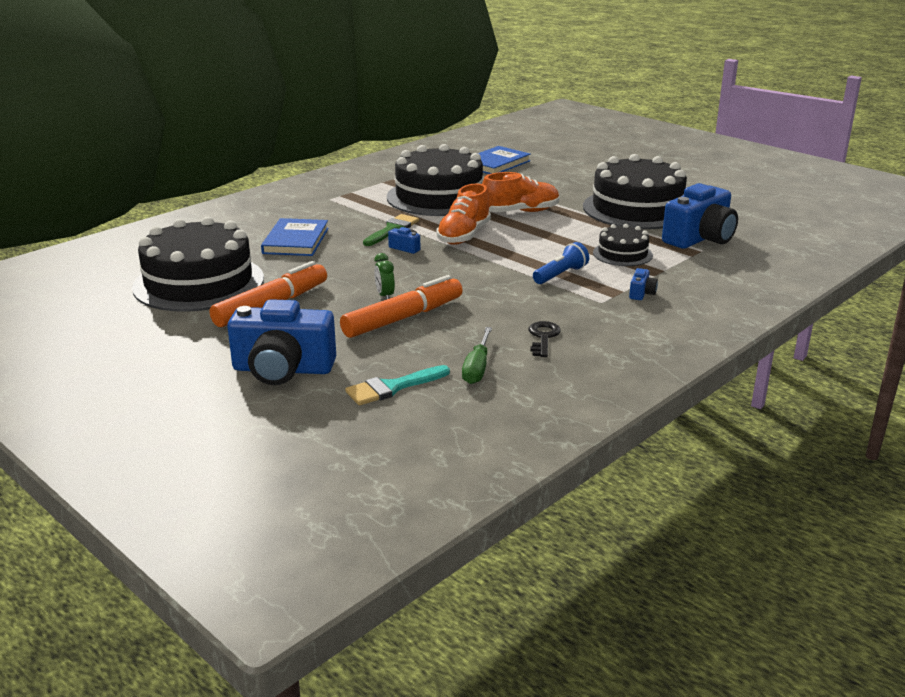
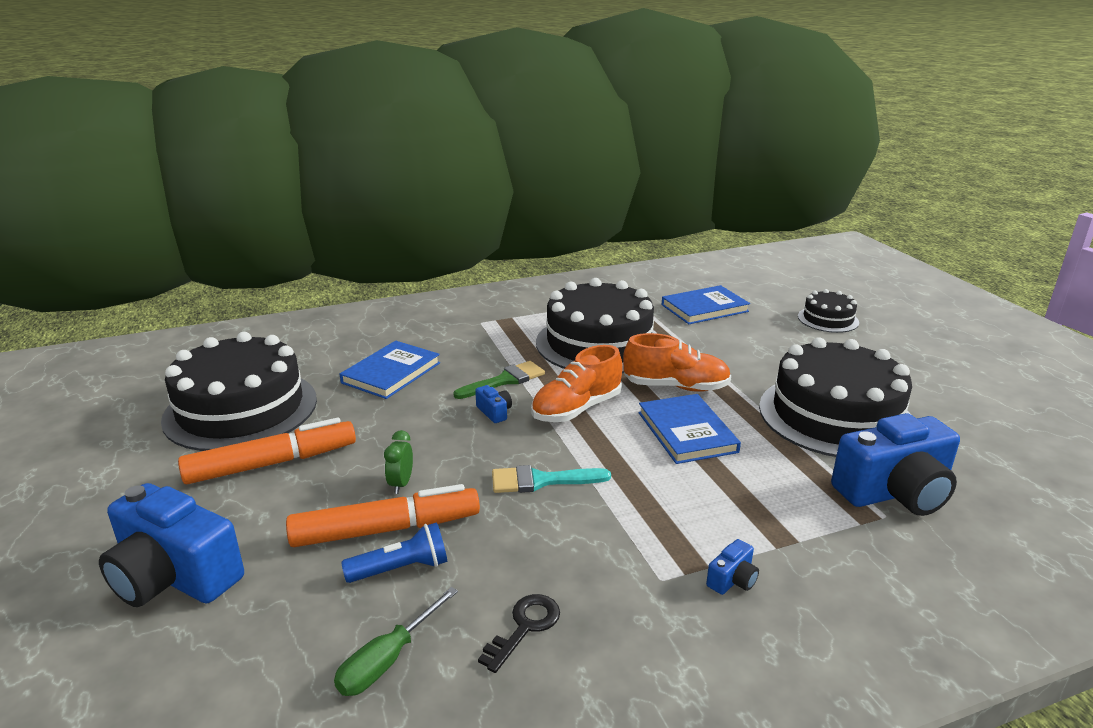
camera: 25 degrees right, 0 degrees up
(392, 387) = (253, 660): turquoise brush -> turquoise brush (541, 481)
(551, 234) = (687, 432): none -> blue book
(560, 275) = (643, 509): blue flashlight -> blue flashlight (401, 568)
(622, 254) = (758, 493): black cake -> black cake (828, 319)

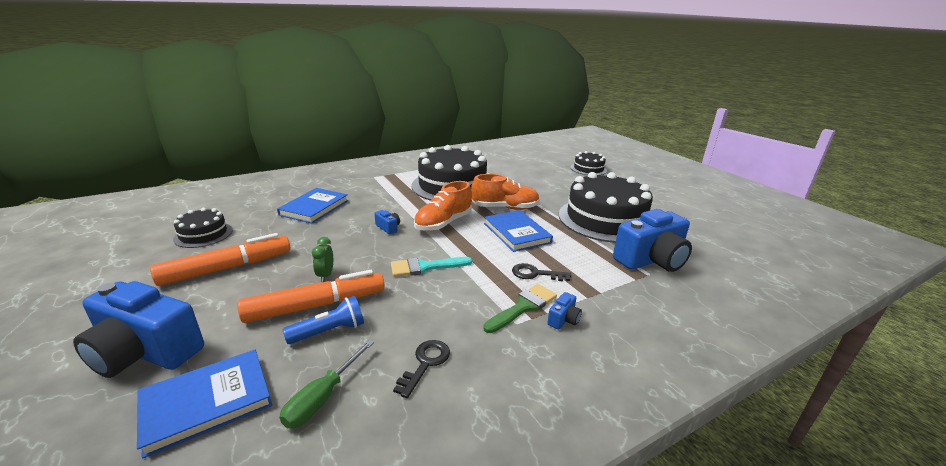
camera: 10 degrees left, 0 degrees up
(241, 409) = (203, 234): black cake -> black cake, size x0.49
(505, 380) = (393, 209): green brush -> green brush (523, 307)
(704, 308) = (514, 165): blue book -> blue book (207, 402)
(704, 503) = (535, 274): none -> black key

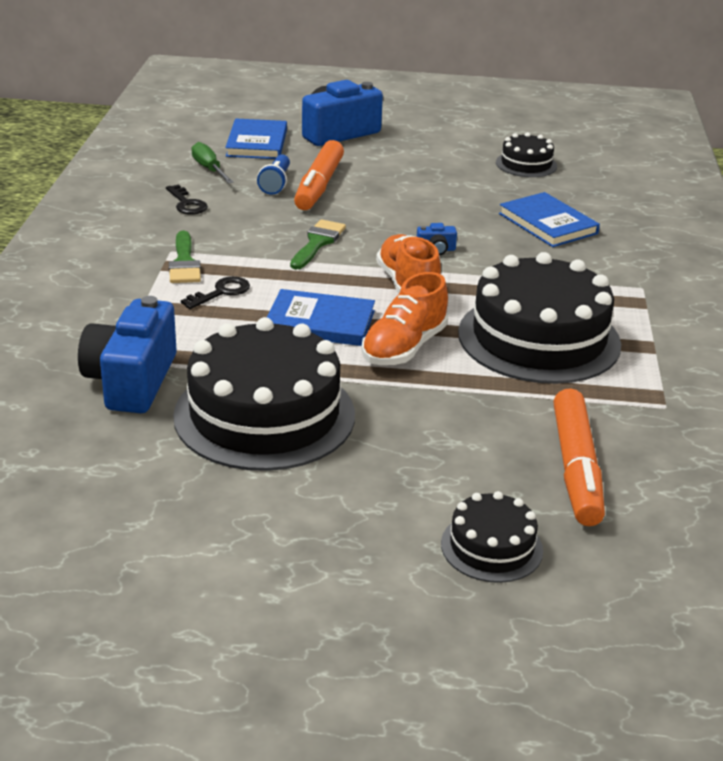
camera: 125 degrees right, 5 degrees up
(227, 268) = (434, 165): orange marker -> orange marker (576, 468)
(325, 275) = (365, 198): green clock -> none
(425, 267) = (317, 243): turquoise brush -> green brush
(563, 319) = (140, 272): blue camera -> none

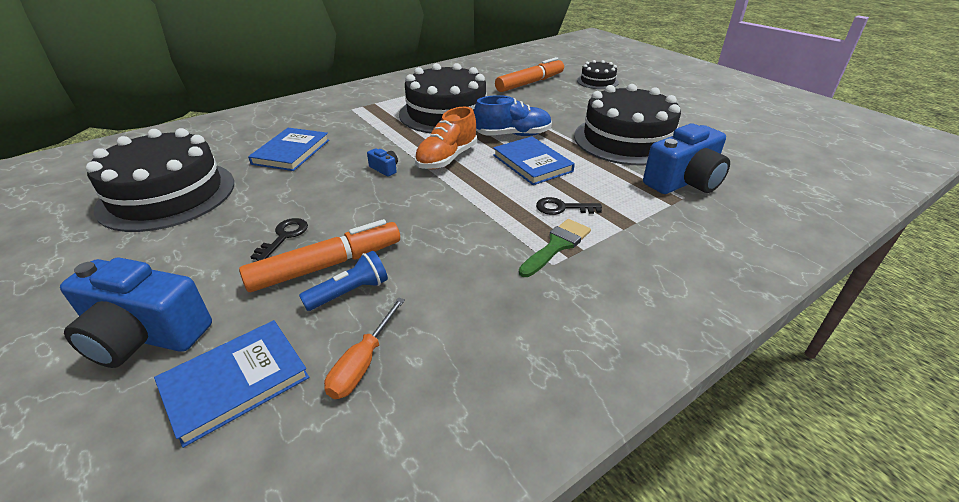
camera: 130 degrees left, 5 degrees up
(187, 204) = (465, 316): black key -> black key (284, 237)
(209, 169) = (363, 363): green screwdriver -> orange screwdriver
(317, 243) = (438, 211): green brush -> none
(404, 348) = (513, 135): orange shoe -> blue shoe
(526, 164) = (167, 195): black cake -> black cake, size x2.03

